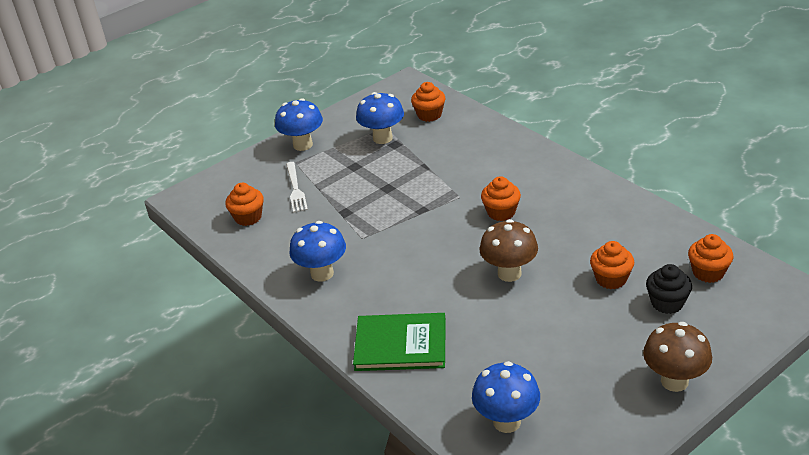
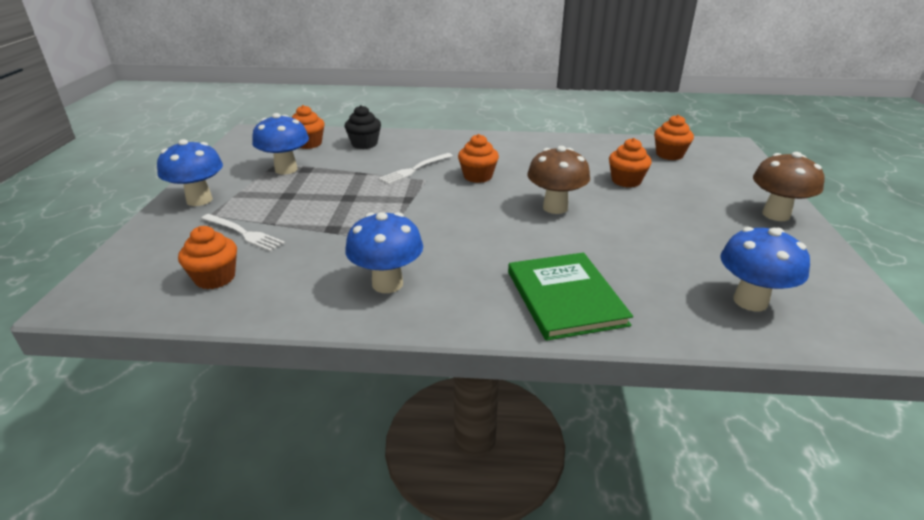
camera: 50 degrees left, 5 degrees down
(400, 344) = (565, 297): green book -> green book turned 60 degrees counterclockwise
(466, 181) = (415, 169): none -> white fork
(667, 303) = (682, 178): black cupcake -> black cupcake (364, 144)

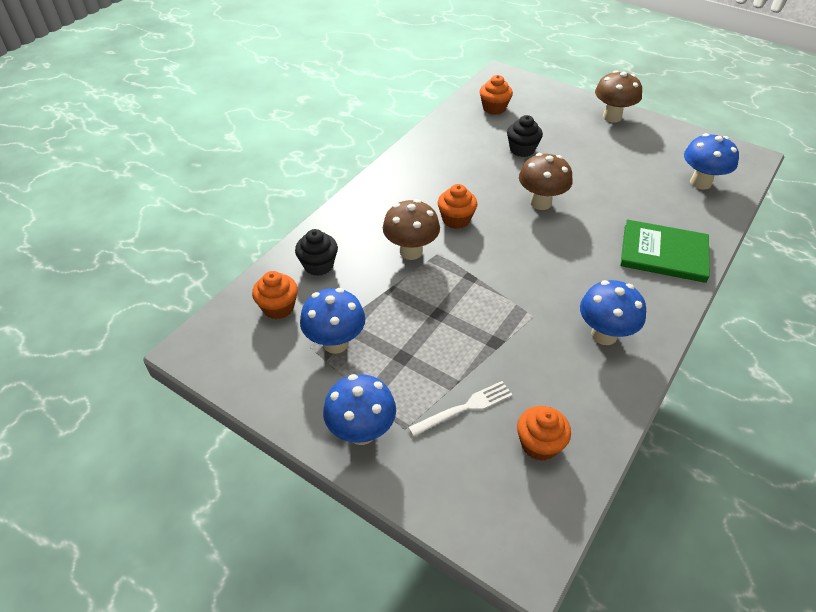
camera: 60 degrees left, 15 degrees up
(415, 169) = (411, 251): white fork -> brown mushroom
(626, 181) = (522, 149): orange cupcake -> black cupcake

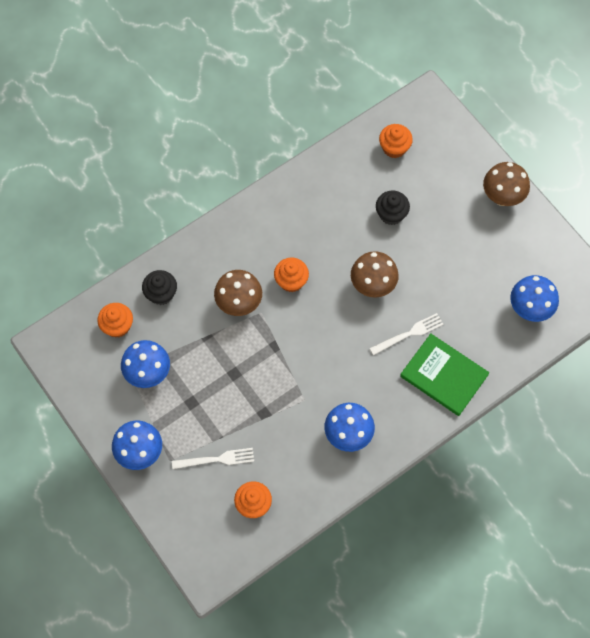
camera: 20 degrees right, 20 degrees up
(603, 229) = (409, 334): none -> white fork

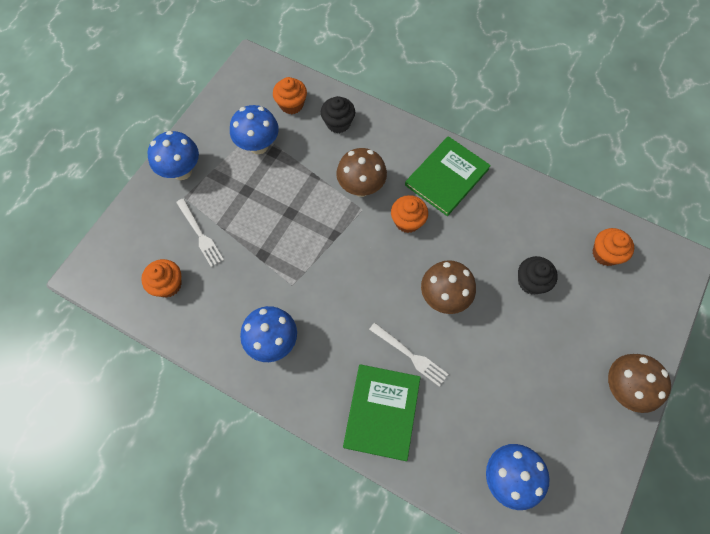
camera: 65 degrees right, 0 degrees up
(265, 229) = (447, 177): none -> green book

